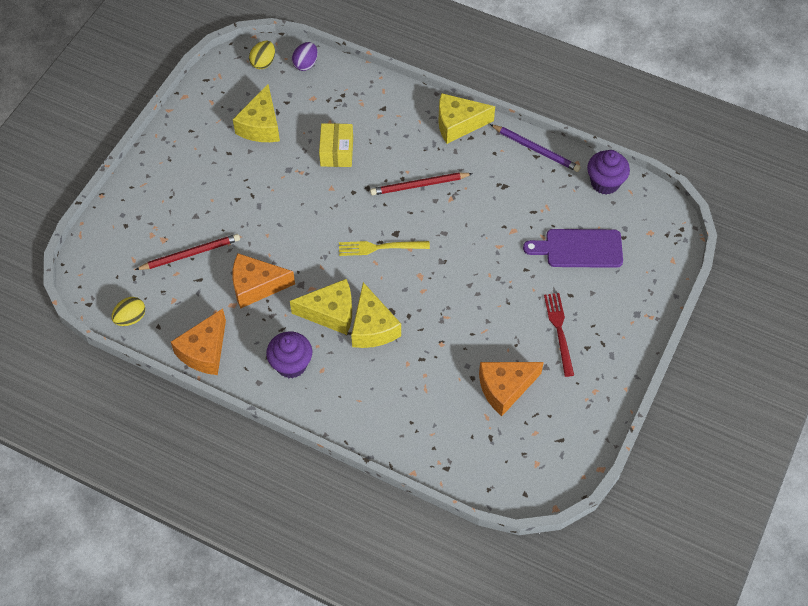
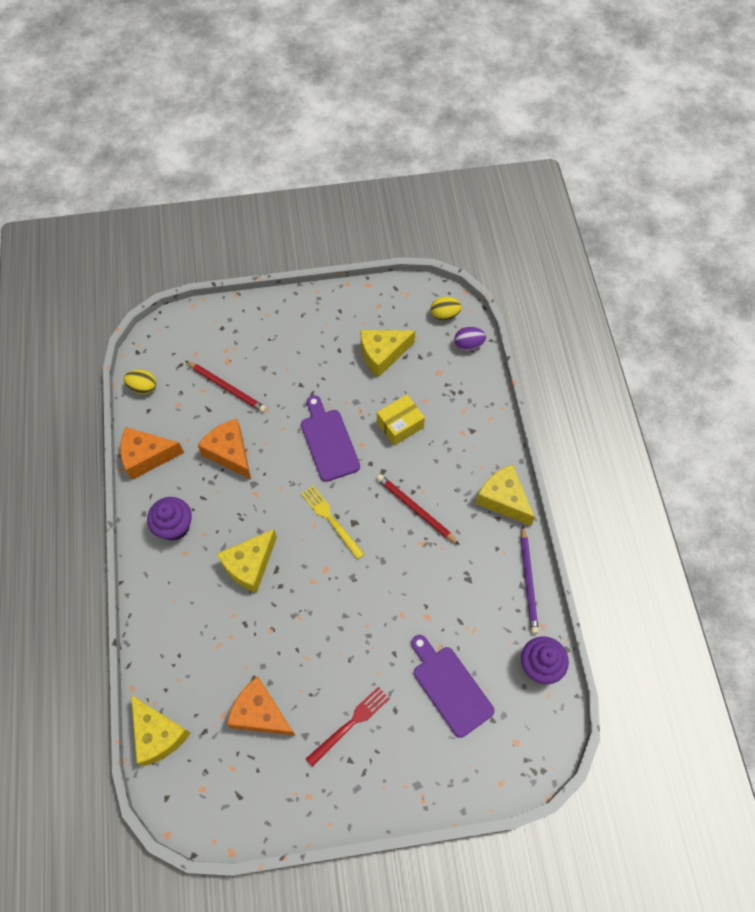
camera: 55 degrees right, 5 degrees up
(308, 209) = (328, 441): none -> purple cutting board
(330, 313) = (242, 524): yellow cheese -> yellow cheese (158, 734)

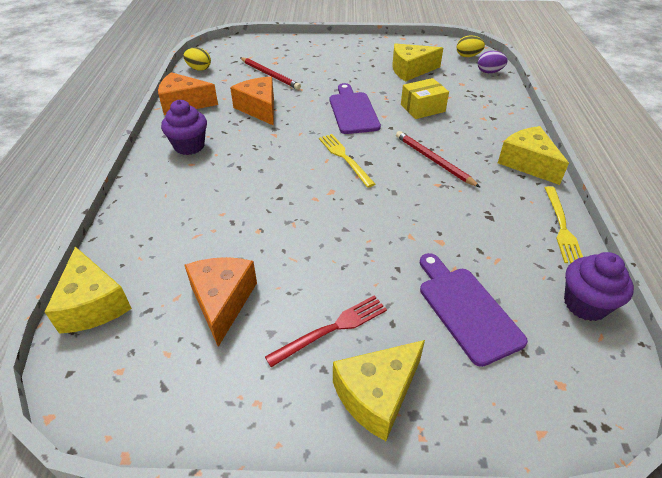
camera: 10 degrees right, 20 degrees down
(249, 565) = (253, 179): yellow cheese -> yellow cheese (377, 395)
(260, 713) = (222, 301): orange cheese -> orange cheese turned 45 degrees clockwise
(528, 581) = (561, 227): purple pencil -> yellow fork

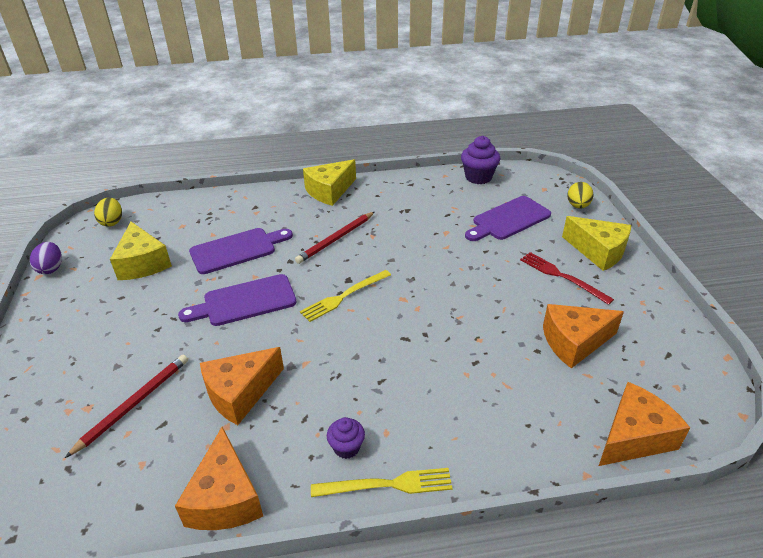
camera: 100 degrees left, 5 degrees down
(93, 304) = (634, 437): yellow cheese -> orange cheese
(189, 146) = (346, 448): purple cupcake -> purple cupcake, size x0.60
(199, 69) = (90, 520): yellow egg -> yellow egg (577, 206)
(422, 108) = (237, 250): yellow box -> purple cutting board
(489, 72) = (156, 208): purple egg -> purple egg (51, 268)
(561, 227) = (407, 181): yellow fork -> yellow fork (387, 485)

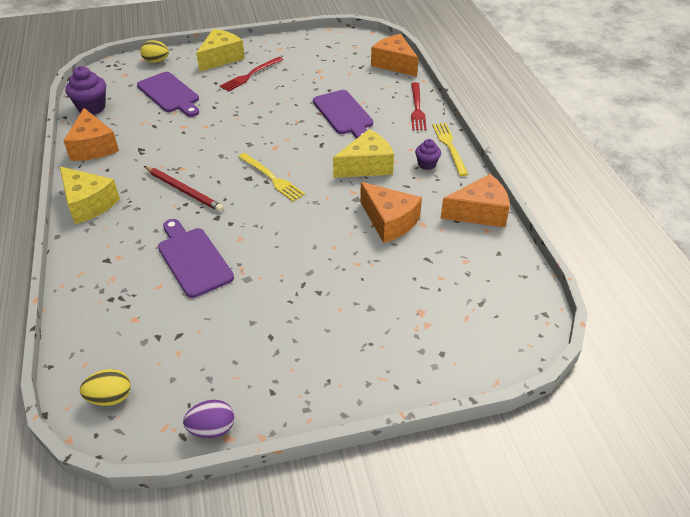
camera: 95 degrees left, 5 degrees up
(133, 404) = (411, 282): red pencil -> none
(142, 263) = (210, 335): yellow cheese -> yellow cheese (366, 166)
(244, 301) = (278, 238): purple cutting board -> purple cutting board (344, 114)
(495, 454) = (417, 108): none -> red fork
(574, 342) = (320, 76): orange cheese -> orange cheese (93, 147)

